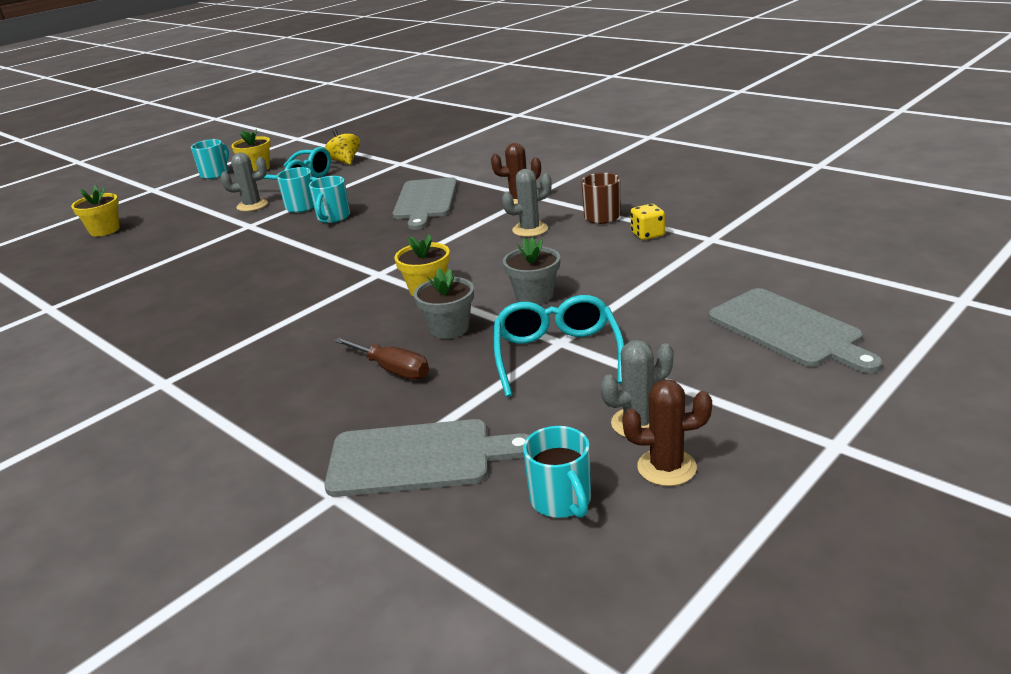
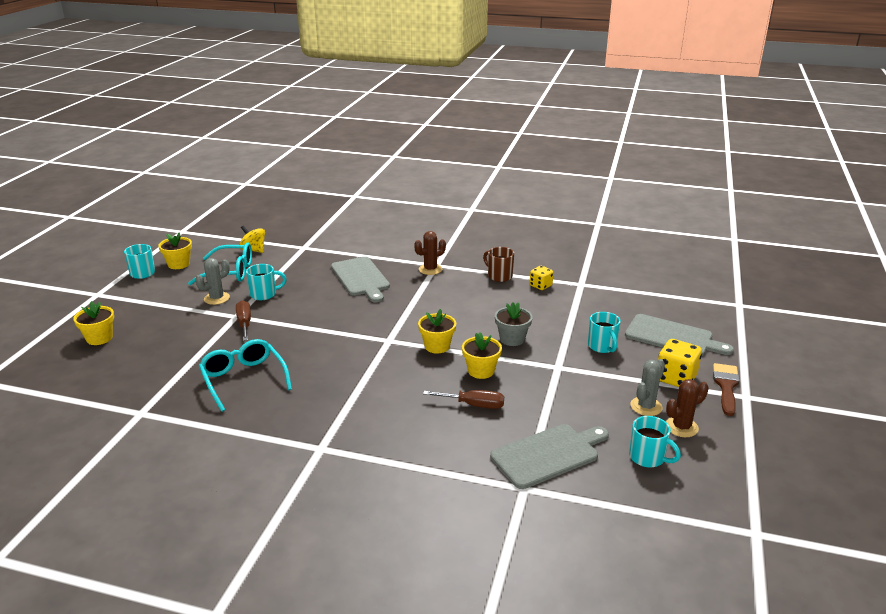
camera: 30 degrees left, 0 degrees up
(249, 234) = (244, 323): none -> brown screwdriver
(333, 217) = (301, 300): turquoise mug -> turquoise mug (602, 346)
(449, 328) = (481, 371): grey flower pot -> yellow flower pot
(530, 229) = (461, 292): grey cactus -> none
(557, 355) = (564, 375): turquoise glasses -> turquoise glasses (243, 379)
(732, 391) = (675, 378): none -> yellow dice
(813, 420) = (726, 386): none -> brown brush

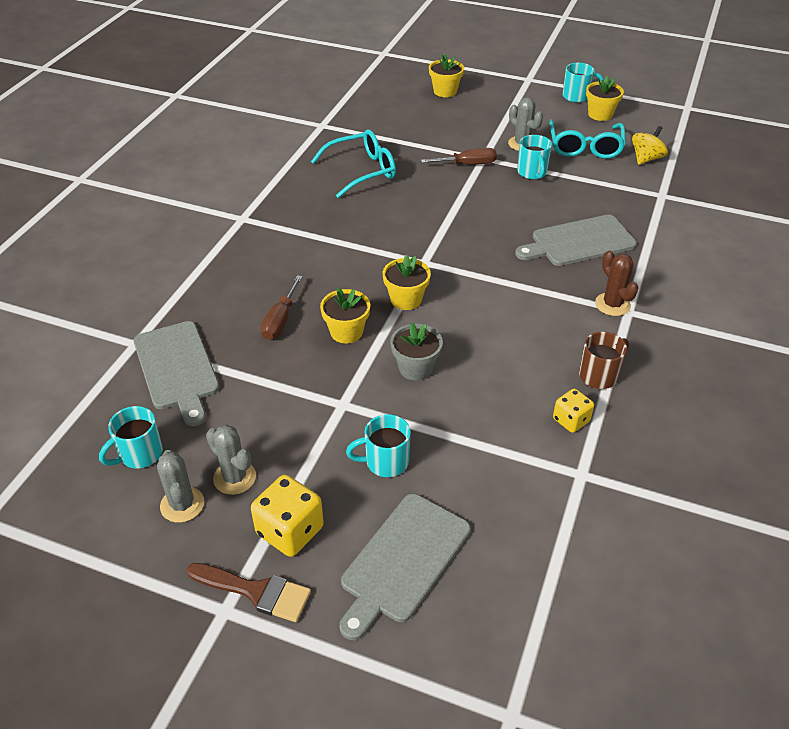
camera: 95 degrees right, 15 degrees up
(681, 427) = (182, 504): brown cactus -> grey cactus

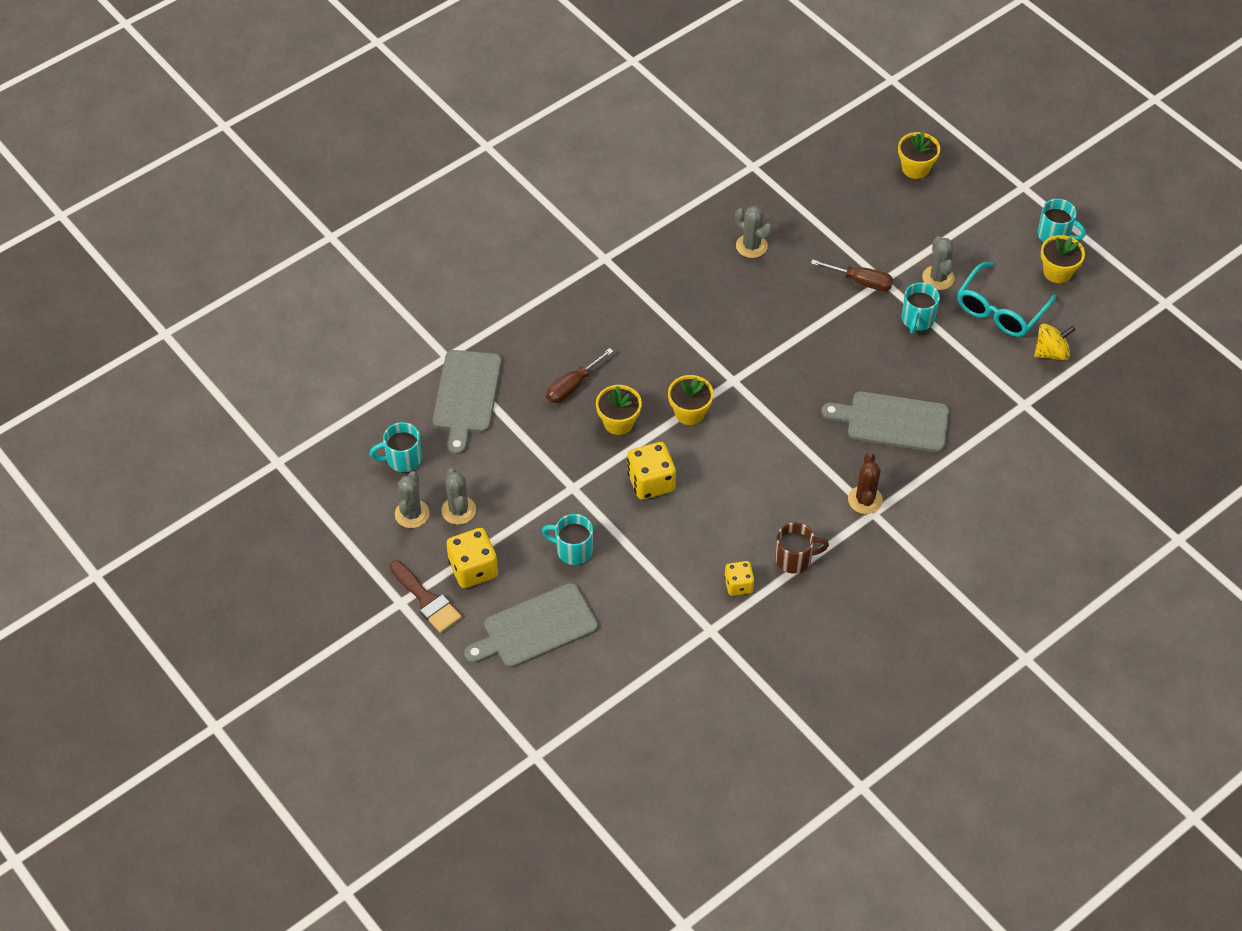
camera: 30 degrees right, 10 degrees up
(362, 171) = (751, 246): turquoise glasses -> grey cactus
(415, 368) = (651, 482): grey flower pot -> yellow dice

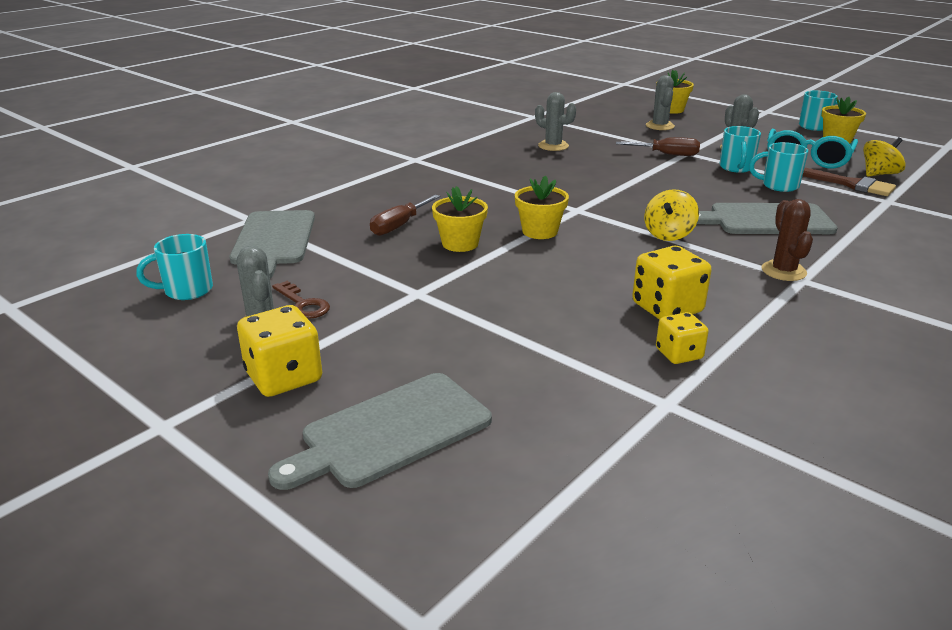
camera: 10 degrees left, 25 degrees down
(412, 514) = (193, 334): grey cactus -> grey cactus (660, 126)
(427, 600) = (207, 418): brown brush -> brown brush (851, 184)
(488, 489) = (303, 304): none -> brown key
(573, 550) = (431, 345): turquoise mug -> turquoise mug (778, 185)
(651, 482) = (516, 281): yellow dice -> yellow dice (667, 308)
(794, 559) = (737, 324): brown mug -> none
(797, 433) = (668, 234): none -> yellow spinning top

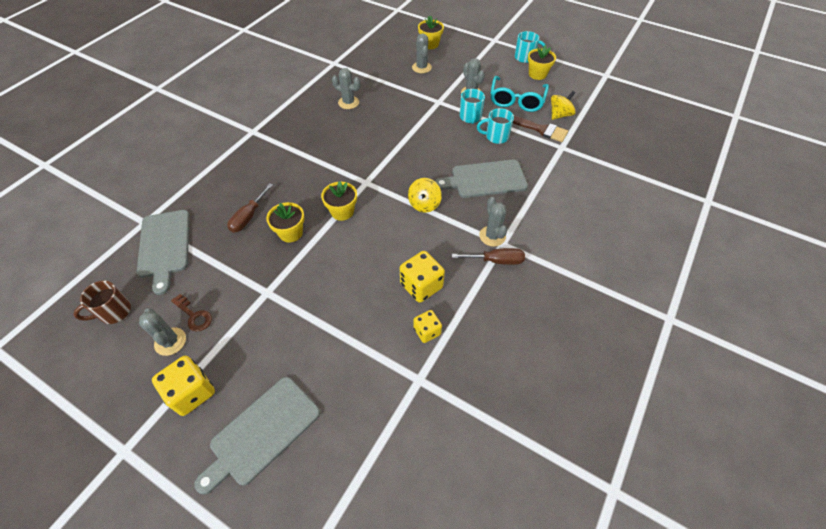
camera: 10 degrees left, 25 degrees up
(187, 290) = (114, 312): turquoise mug -> brown mug
(667, 154) = (426, 105): brown screwdriver -> brown screwdriver (496, 261)
(783, 271) = (492, 236): brown cactus -> grey cactus

